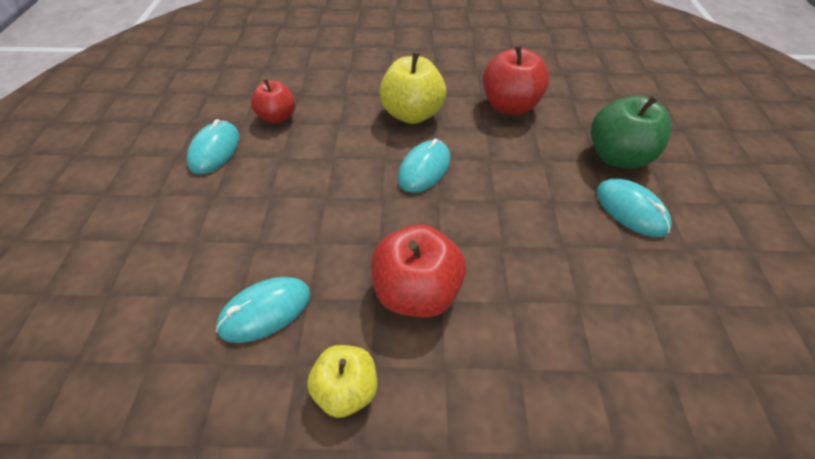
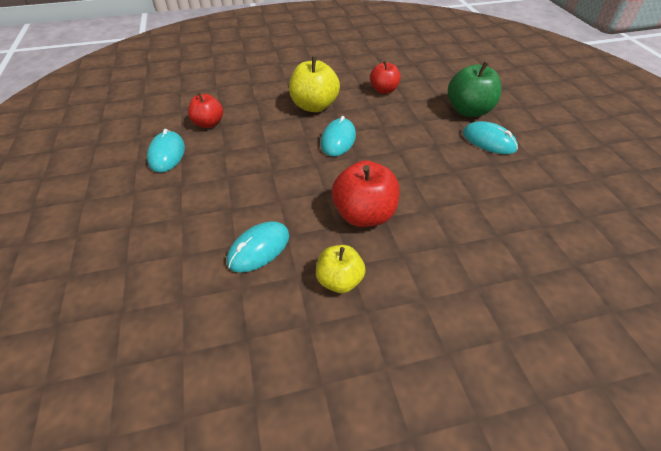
camera: 15 degrees left, 5 degrees down
(509, 106) = (383, 90): red apple -> red apple, size x0.64

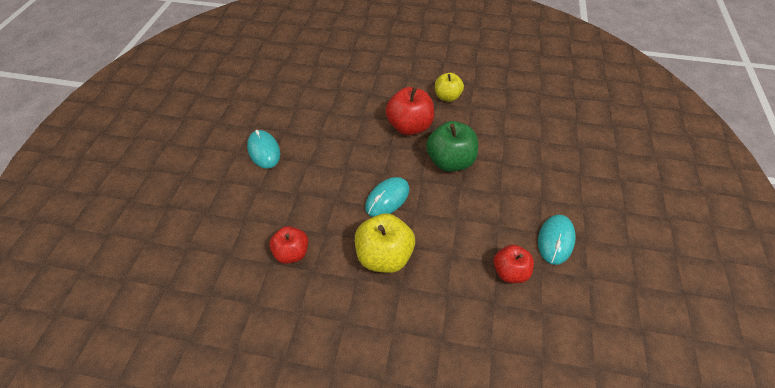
camera: 155 degrees left, 5 degrees up
(259, 248) = (489, 128): turquoise mouse -> none
(469, 111) = (240, 188): green apple -> green apple (450, 161)

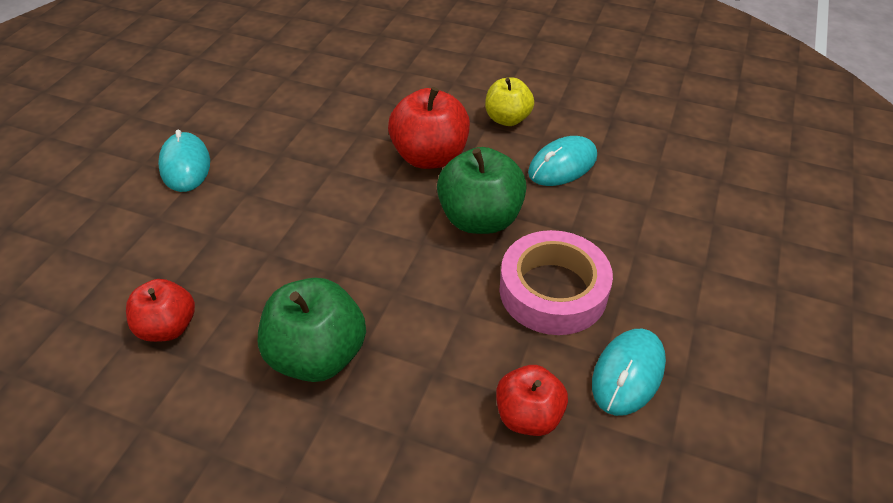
camera: 10 degrees right, 5 degrees down
(384, 256) = (317, 355): yellow apple -> green apple
(387, 198) = (355, 263): turquoise mouse -> turquoise mouse (562, 165)
(503, 199) = (553, 291): none -> pink tape

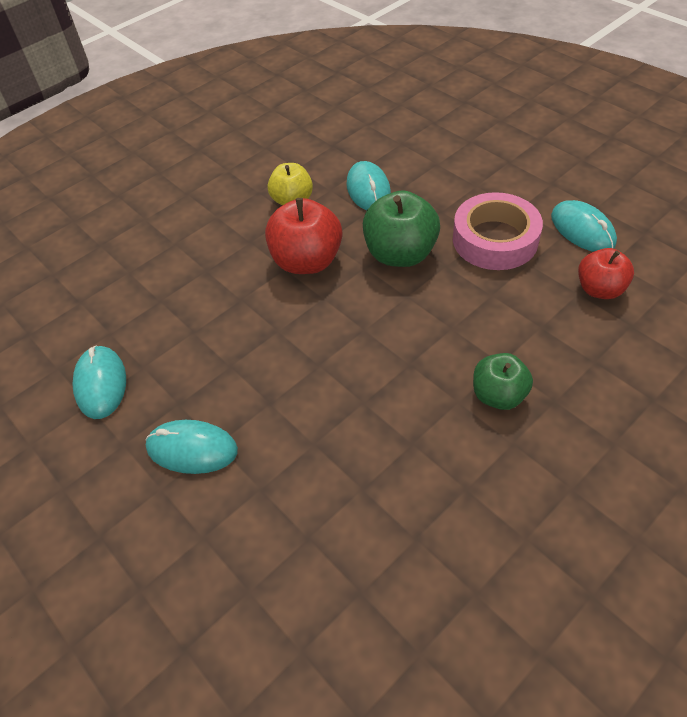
camera: 60 degrees left, 5 degrees up
(168, 327) = (418, 501): red apple -> none
(233, 94) = (101, 384): none -> turquoise mouse
(317, 355) = (498, 395): green apple -> green apple, size x0.64

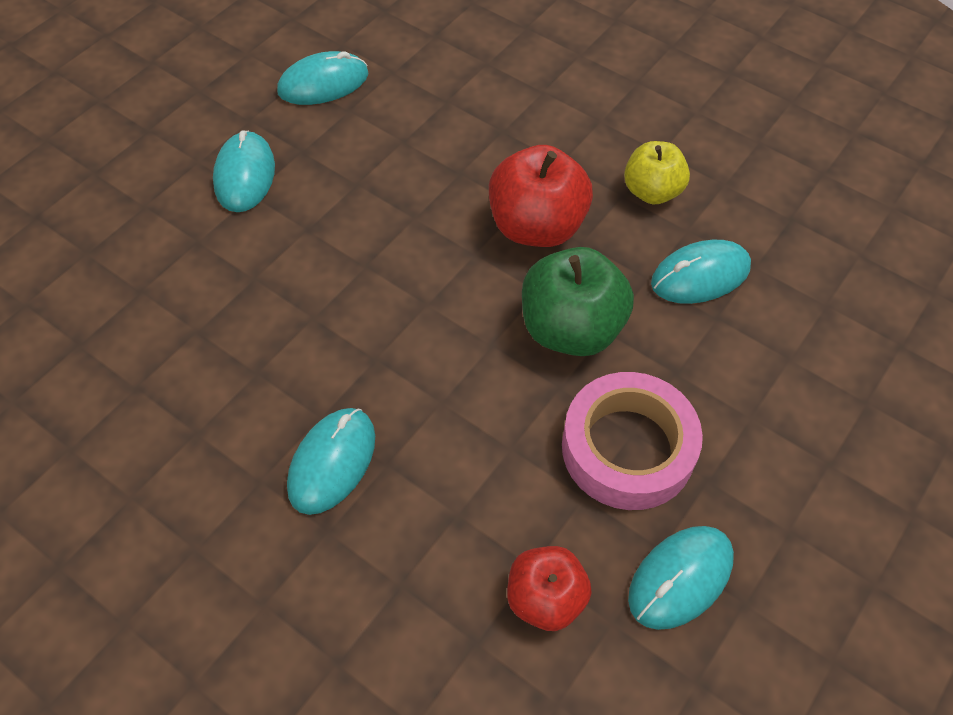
camera: 75 degrees right, 5 degrees up
(498, 395) = (332, 462): green apple -> turquoise mouse

